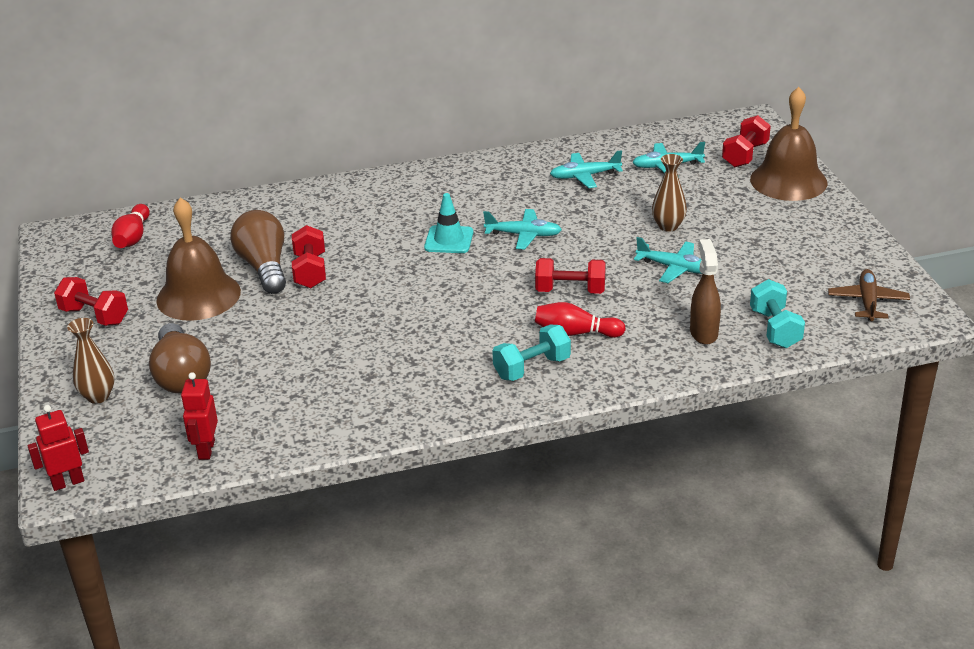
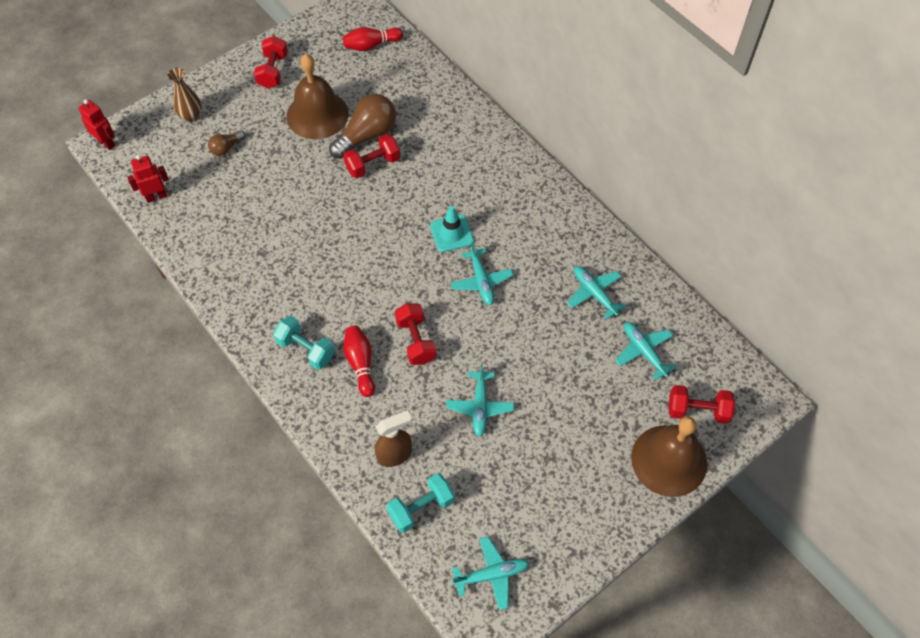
camera: 65 degrees right, 25 degrees up
(181, 375) = (226, 148): brown light bulb -> brown light bulb, size x0.51
(668, 226) = (543, 382): brown vase -> none
(867, 301) = (492, 575): brown plane -> turquoise plane

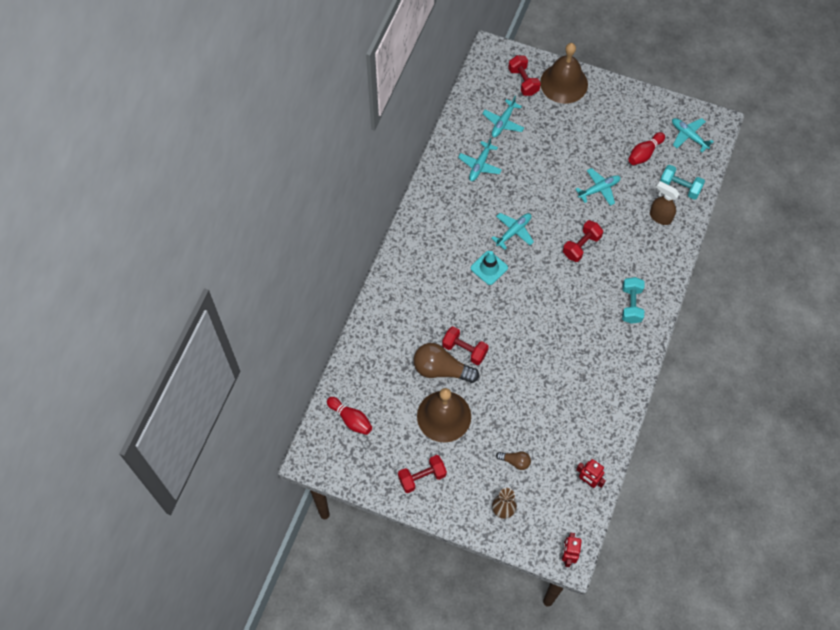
camera: 120 degrees left, 5 degrees up
(360, 364) = (618, 268): red bowling pin -> red bowling pin (644, 153)

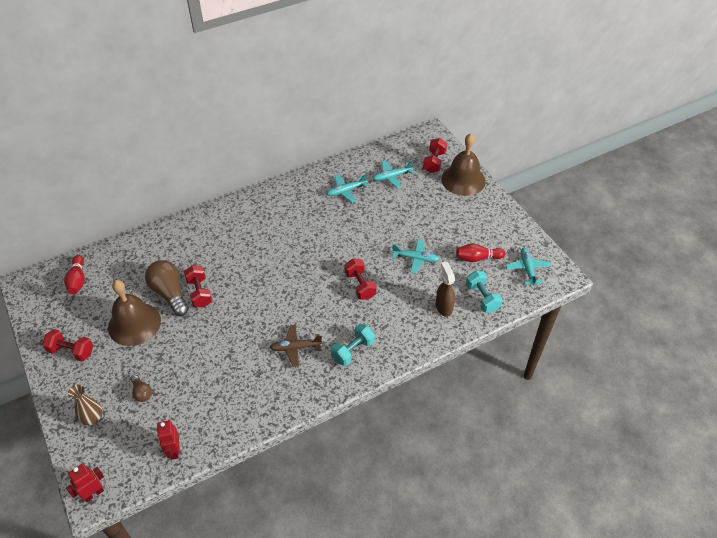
camera: 40 degrees right, 15 degrees down
(489, 268) = (278, 254): turquoise traffic cone -> none
(513, 231) = (322, 244): turquoise plane -> none
(581, 246) = (360, 285): red dumbbell -> red dumbbell turned 75 degrees clockwise
(588, 336) = (295, 348): none -> brown plane

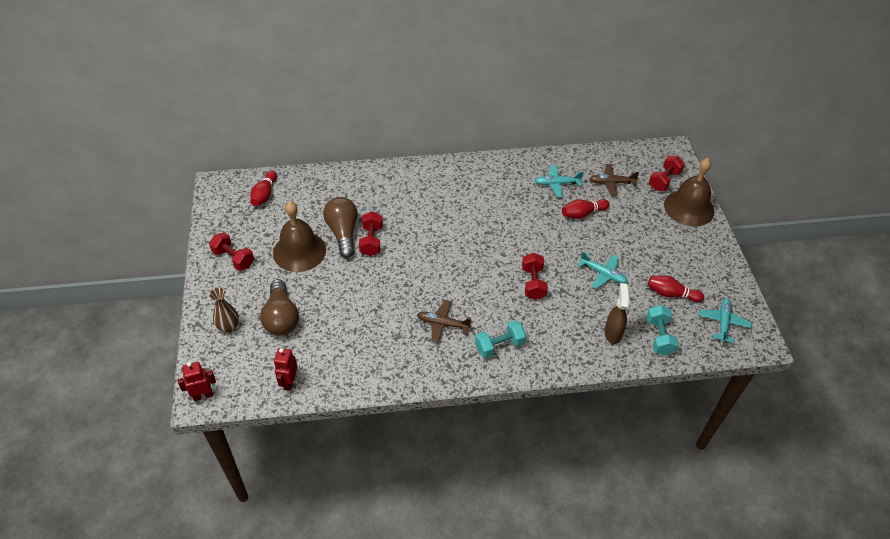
camera: 20 degrees right, 0 degrees up
(142, 392) = (281, 317): brown light bulb -> brown light bulb, size x1.97
(378, 211) = (583, 214): none -> red bowling pin
(392, 177) = (611, 183): turquoise plane -> brown plane

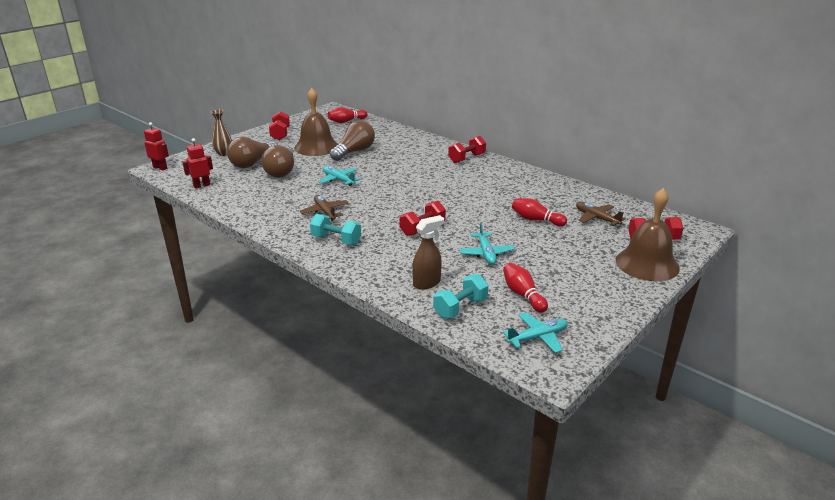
camera: 50 degrees right, 20 degrees down
(326, 307) = (281, 171): none -> brown light bulb
(371, 241) = (362, 162): red dumbbell -> red dumbbell (467, 158)
(557, 184) = (546, 198): turquoise plane -> turquoise plane (338, 180)

